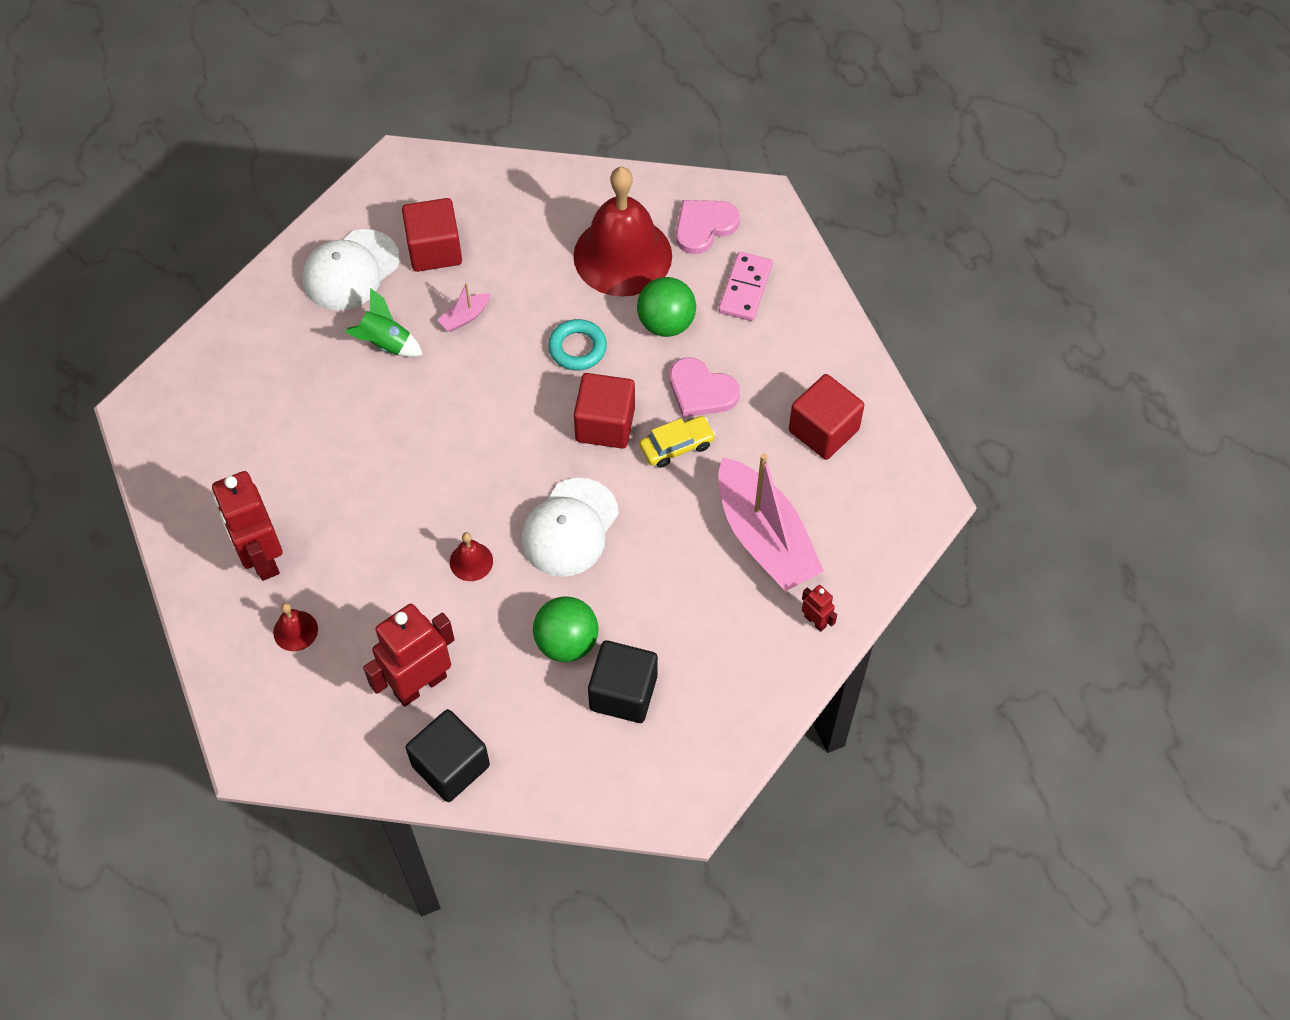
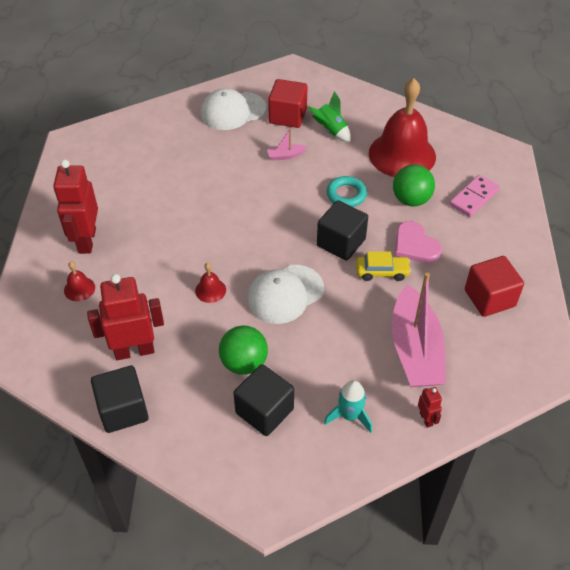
camera: 25 degrees right, 10 degrees down
(385, 344) = (230, 154): green rocket -> green rocket (331, 130)
(605, 424) = (341, 242): red cube -> black cube
(704, 227) = (463, 155): pink heart -> none
(726, 655) = (349, 416): none -> turquoise rocket

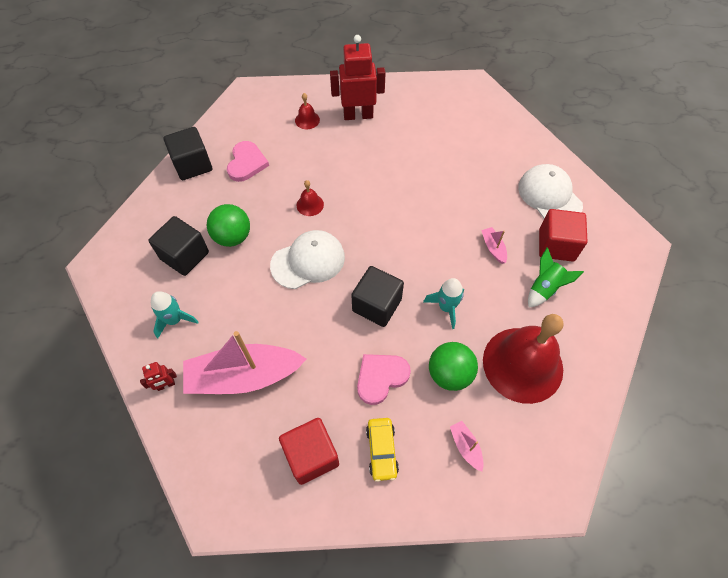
camera: 85 degrees right, 10 degrees up
(134, 351) = (246, 163): red robot -> pink heart
(285, 294) = (308, 261): white cap -> white cap turned 105 degrees clockwise
(346, 194) = (446, 307): turquoise ring -> turquoise rocket
(382, 272) = (341, 344): yellow car -> yellow car (382, 450)
(474, 197) = (466, 447): pink domino -> pink boat

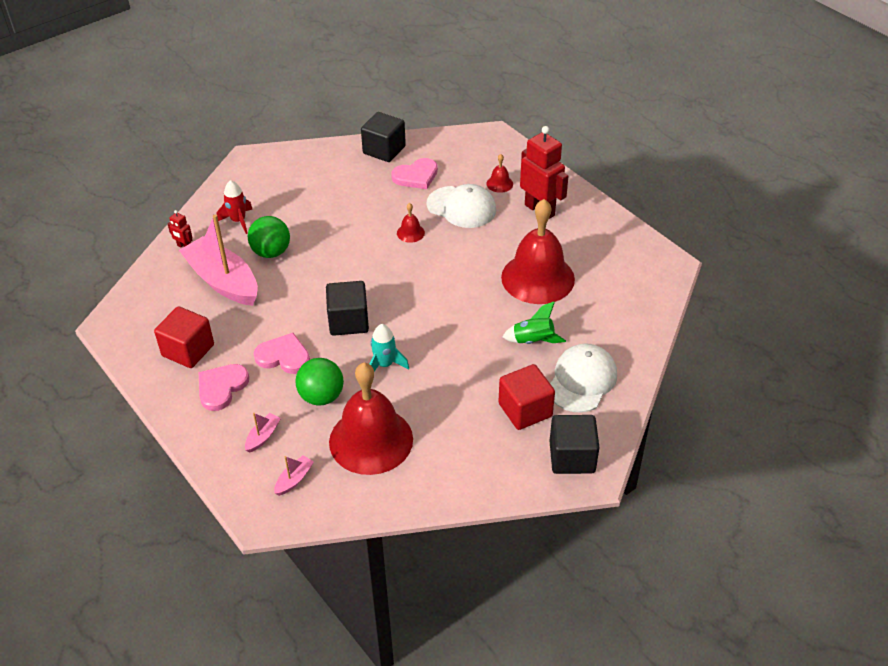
camera: 55 degrees right, 15 degrees down
(175, 320) = (238, 221): turquoise rocket -> red rocket
(185, 256) = (297, 194): black cube -> black cube (572, 457)
(233, 237) = (337, 208): green ball -> green ball (271, 252)
(308, 261) = (354, 261): white cap -> white cap (461, 207)
(382, 450) = (221, 387): yellow car -> pink heart
(428, 159) = (538, 278): none -> red bell
(493, 248) = (478, 367): pink boat -> pink boat (294, 480)
(544, 288) = (466, 422): green rocket -> green rocket (533, 341)

